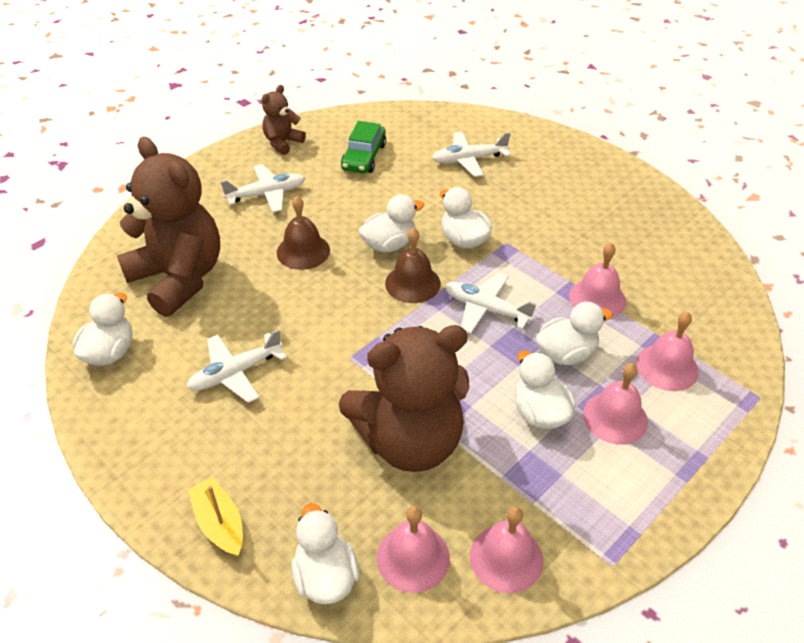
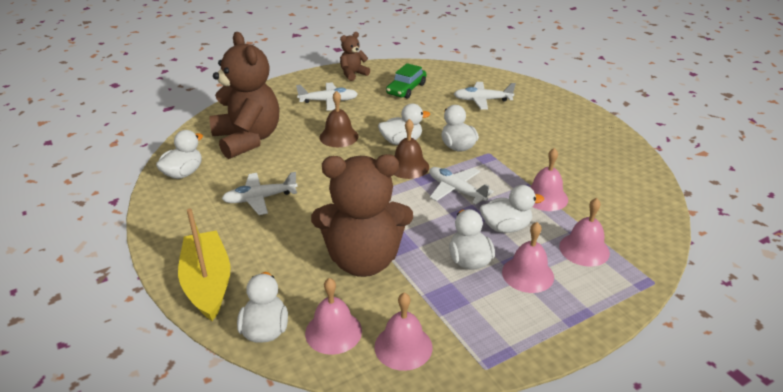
camera: 15 degrees right, 10 degrees down
(219, 523) = (208, 283): yellow boat -> yellow boat, size x1.70

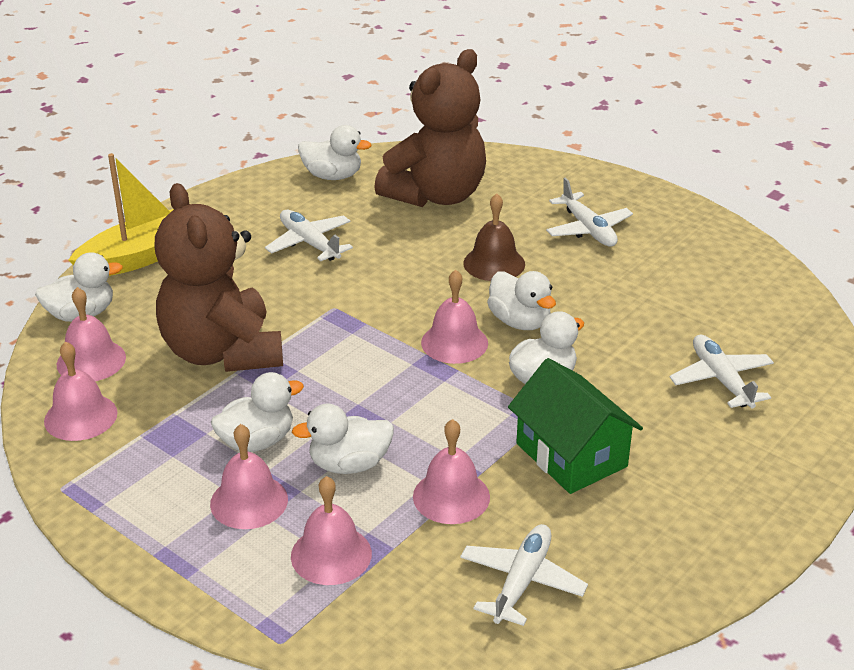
camera: 70 degrees right, 0 degrees up
(353, 74) = (695, 229): brown teddy bear -> none
(406, 89) = (690, 291): green car -> none
(408, 166) = (454, 342): brown bell -> pink bell
(456, 190) = (418, 400): white plane -> white plane (522, 581)
(506, 227) = (349, 464): white duck -> white duck turned 105 degrees clockwise
(524, 153) = (571, 455): none -> green house

